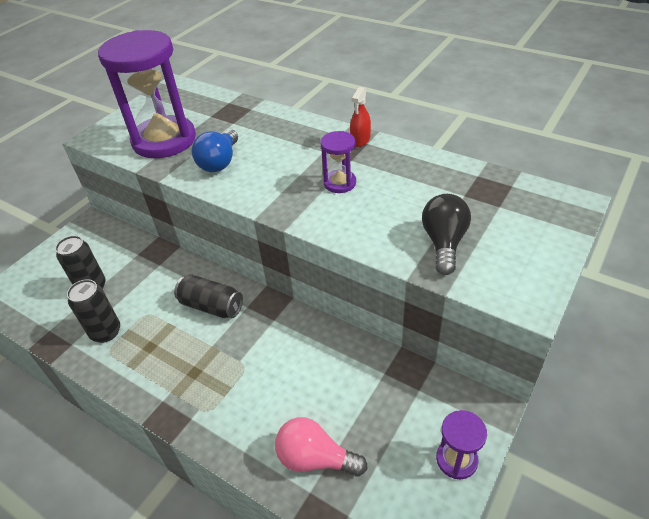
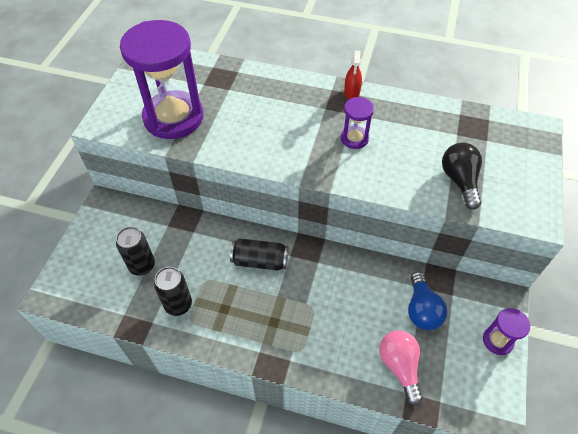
camera: 20 degrees left, 10 degrees up
(219, 162) = (239, 133): blue light bulb -> blue light bulb (421, 310)
(315, 458) = (399, 366): pink light bulb -> pink light bulb turned 75 degrees clockwise

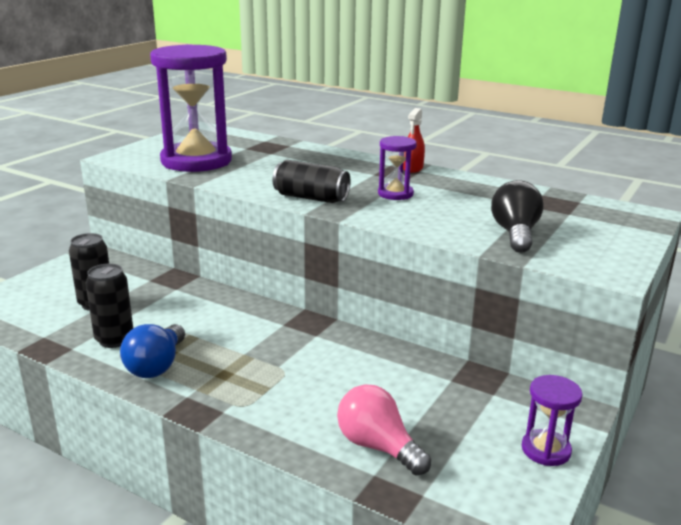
camera: 15 degrees right, 30 degrees down
(260, 261) = (241, 322): black can -> black can (311, 198)
(399, 366) = (378, 446): pink light bulb -> pink light bulb turned 45 degrees counterclockwise
(421, 310) = (439, 399): blue light bulb -> blue light bulb (156, 366)

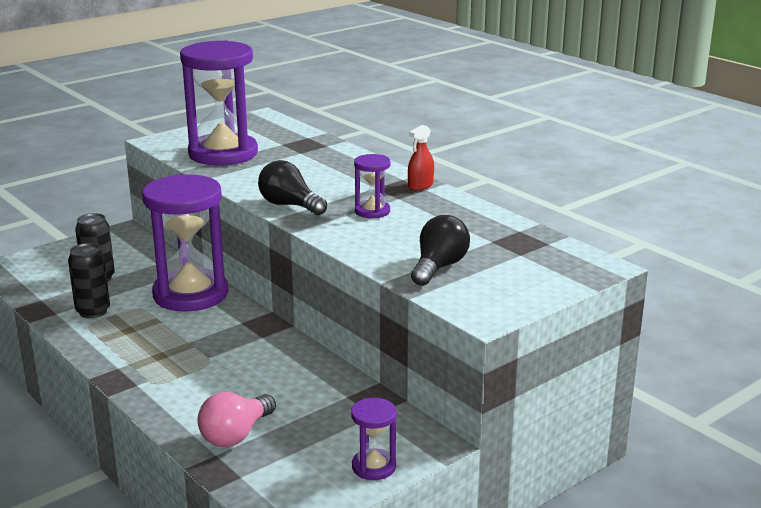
camera: 20 degrees right, 0 degrees up
(156, 366) = (111, 339): blue light bulb -> none
(209, 305) = (190, 294): none -> purple hourglass
(311, 198) = (289, 205): black can -> black light bulb
(378, 446) = (236, 435): pink light bulb -> pink light bulb turned 120 degrees counterclockwise

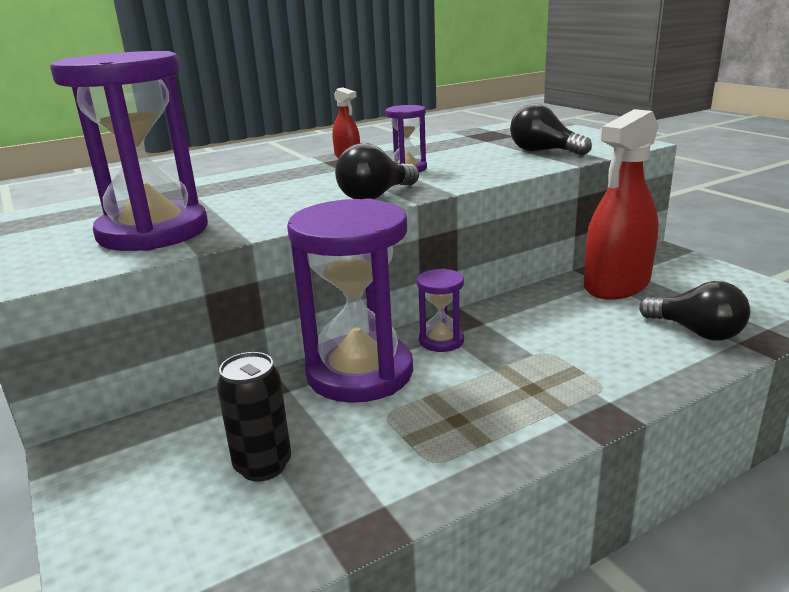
camera: 80 degrees left, 0 degrees up
(93, 311) = (390, 460): black can -> none
(236, 435) = (696, 332): pink light bulb -> black light bulb
(339, 403) = (617, 285): none -> red spray bottle
(374, 467) = (713, 273): purple hourglass -> purple hourglass (441, 341)

